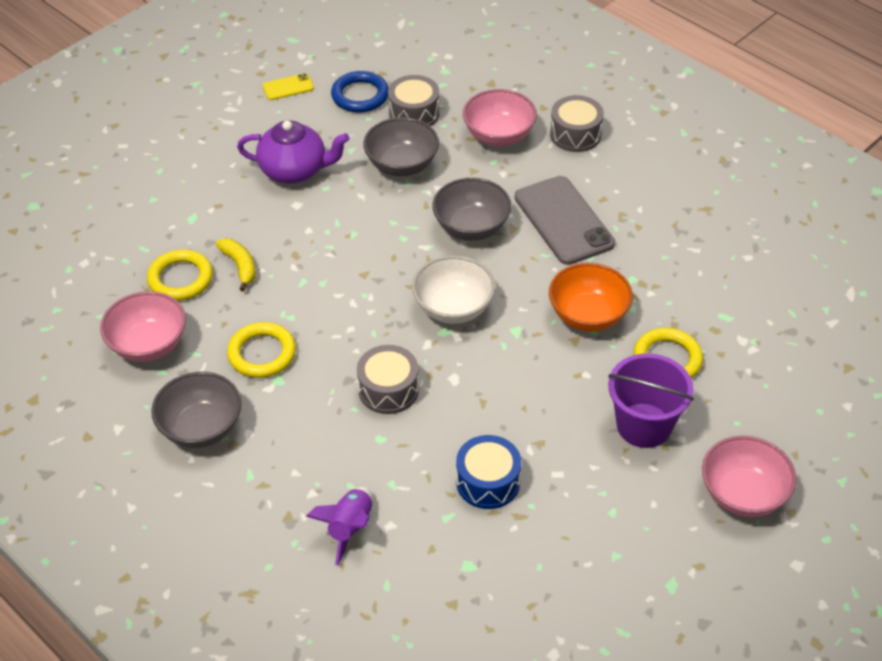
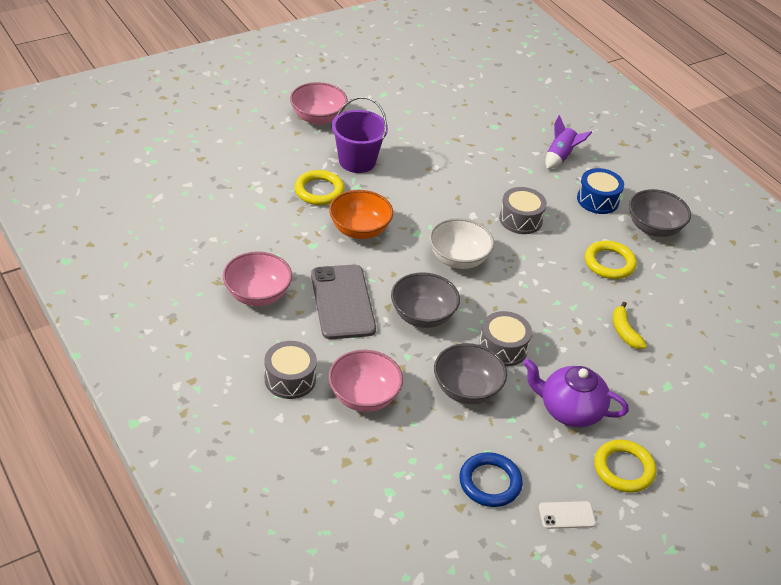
camera: 170 degrees left, 5 degrees down
(148, 345) = (696, 289): pink bowl -> pink bowl (257, 294)
(180, 279) = (674, 333): yellow ring -> yellow ring (623, 469)
(288, 87) = (566, 515): yellow phone -> white phone
(414, 113) = (439, 445): grey drum -> grey drum (503, 348)
(488, 482) = (469, 158): blue drum -> blue drum (597, 200)

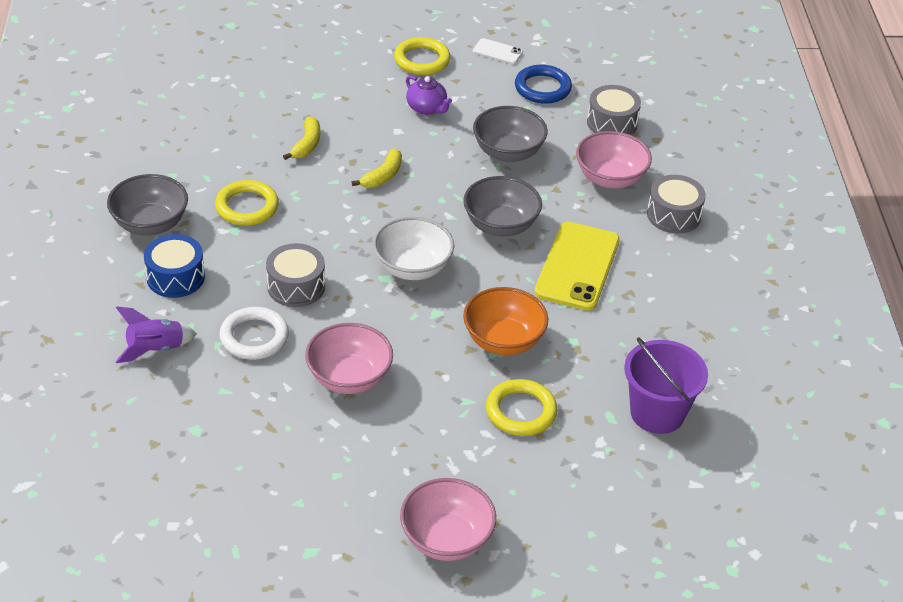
camera: 150 degrees left, 0 degrees up
(257, 294) = (668, 305): pink bowl -> pink bowl (349, 378)
(342, 302) = (577, 266): grey phone -> yellow phone
(357, 161) = (439, 440): purple bucket -> purple bucket (657, 413)
(503, 348) = (442, 172): grey drum -> grey drum (612, 123)
(513, 181) = (254, 337): none -> white ring
(543, 325) = (383, 176): none -> yellow banana
(569, 410) = (427, 108): purple teapot -> purple teapot, size x0.62

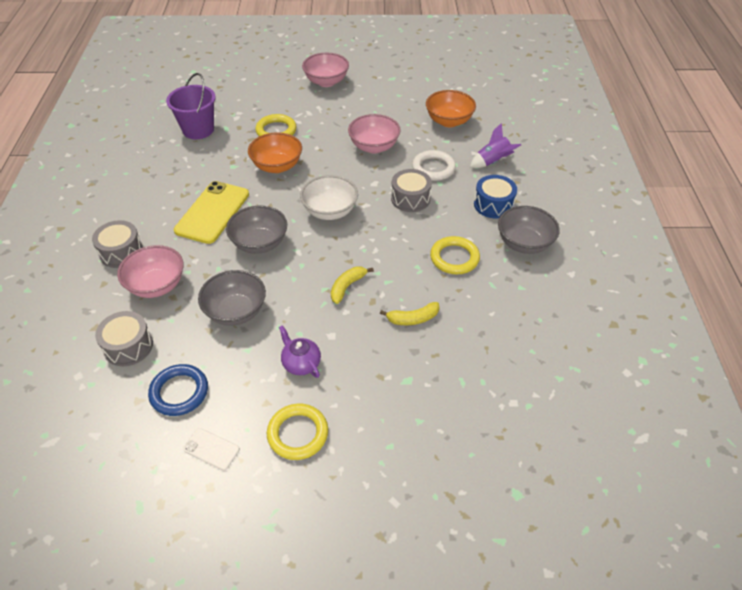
camera: 175 degrees left, 5 degrees up
(211, 434) = (449, 121): none -> orange bowl
(307, 144) = (413, 319): yellow banana -> yellow banana turned 120 degrees counterclockwise

